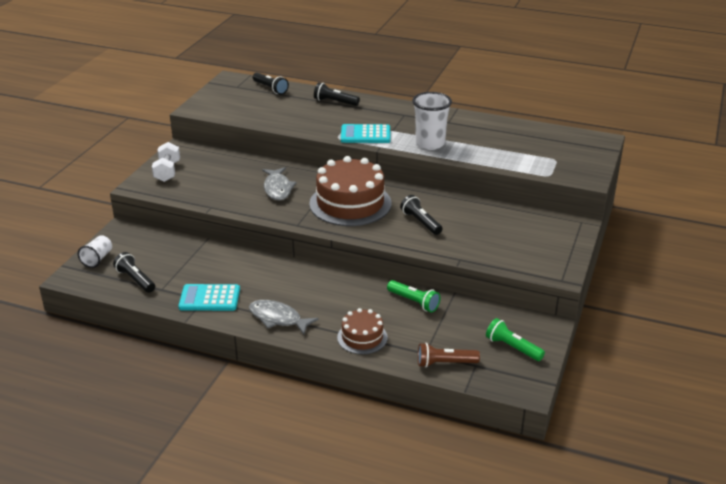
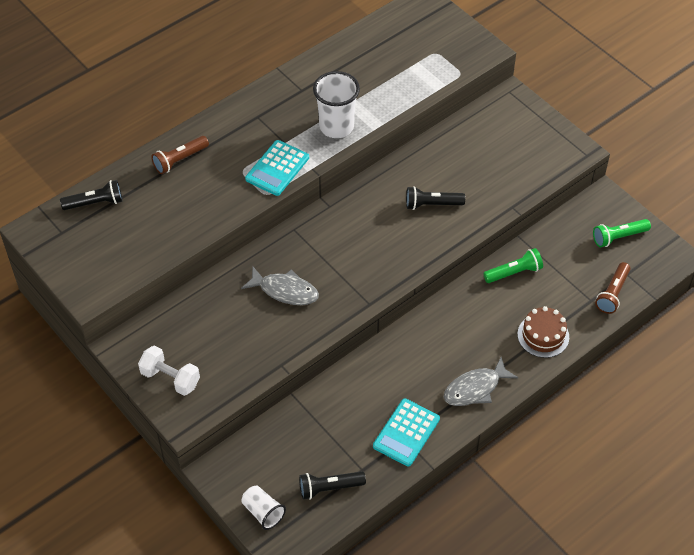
camera: 60 degrees left, 20 degrees up
(335, 102) = (179, 160): black flashlight -> brown flashlight
(350, 203) = (359, 243): brown cake -> none

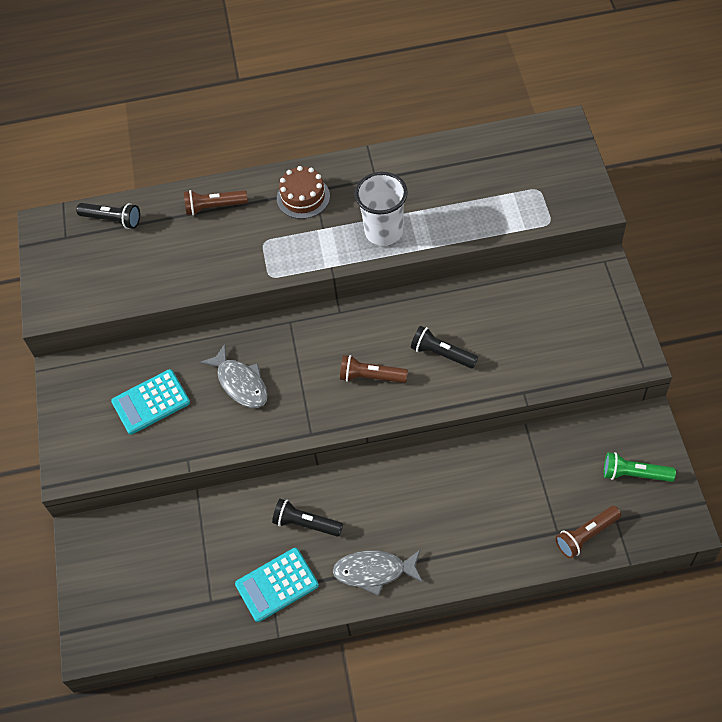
camera: 35 degrees right, 5 degrees up
(170, 378) = (82, 425): white dumbbell -> none
(263, 512) = (95, 598): white cup -> none
(277, 168) = (298, 253): turquoise calculator -> turquoise calculator (151, 402)
(329, 488) = (169, 605): black flashlight -> black flashlight (306, 523)
(388, 243) = (371, 376): none -> brown flashlight
(514, 272) = (495, 463): green flashlight -> none
(543, 335) = (481, 547): brown cake -> brown cake (303, 197)

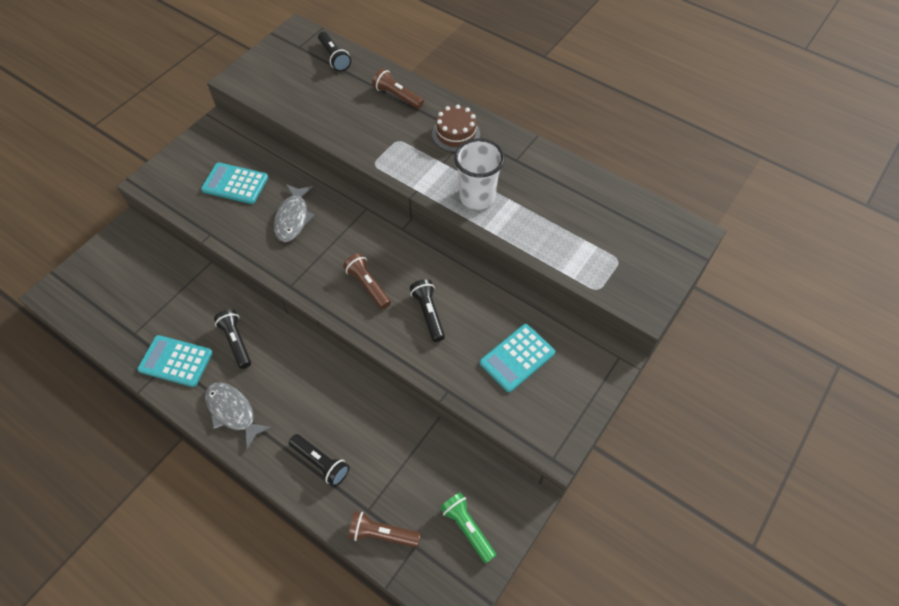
camera: 40 degrees right, 0 degrees up
(485, 536) = (321, 463): none -> black flashlight
(541, 325) = (517, 358): none -> turquoise calculator

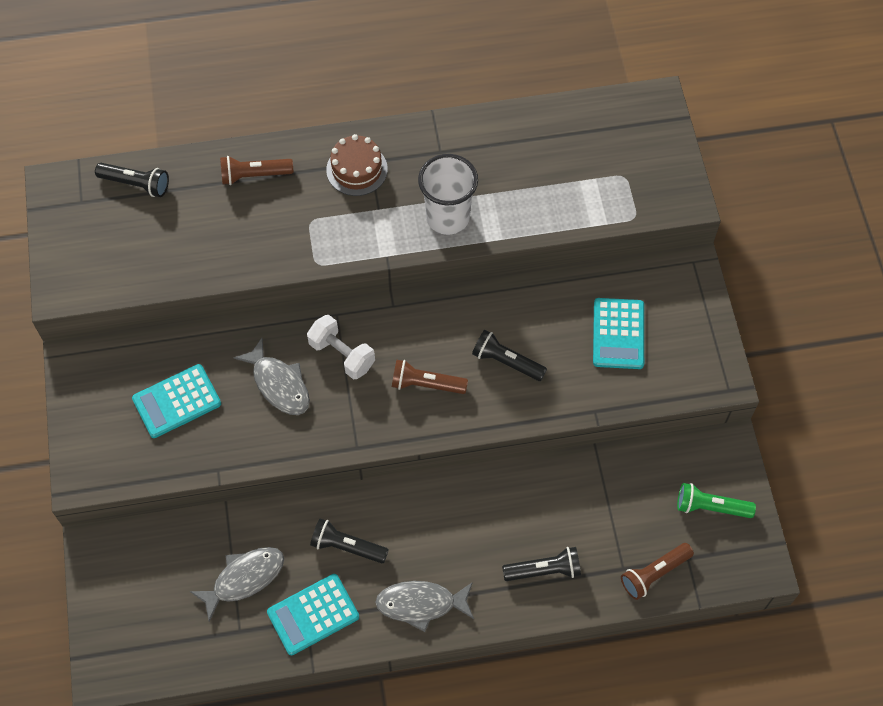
camera: 45 degrees left, 5 degrees up
(169, 309) = (244, 579): none -> grey fish
(343, 231) = (342, 355): none -> white dumbbell

